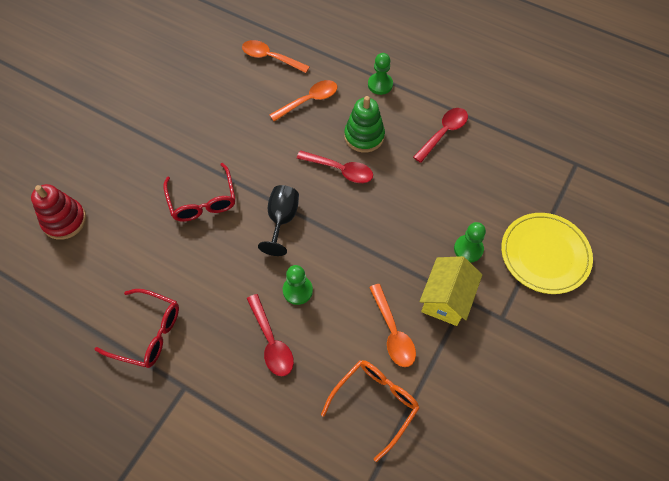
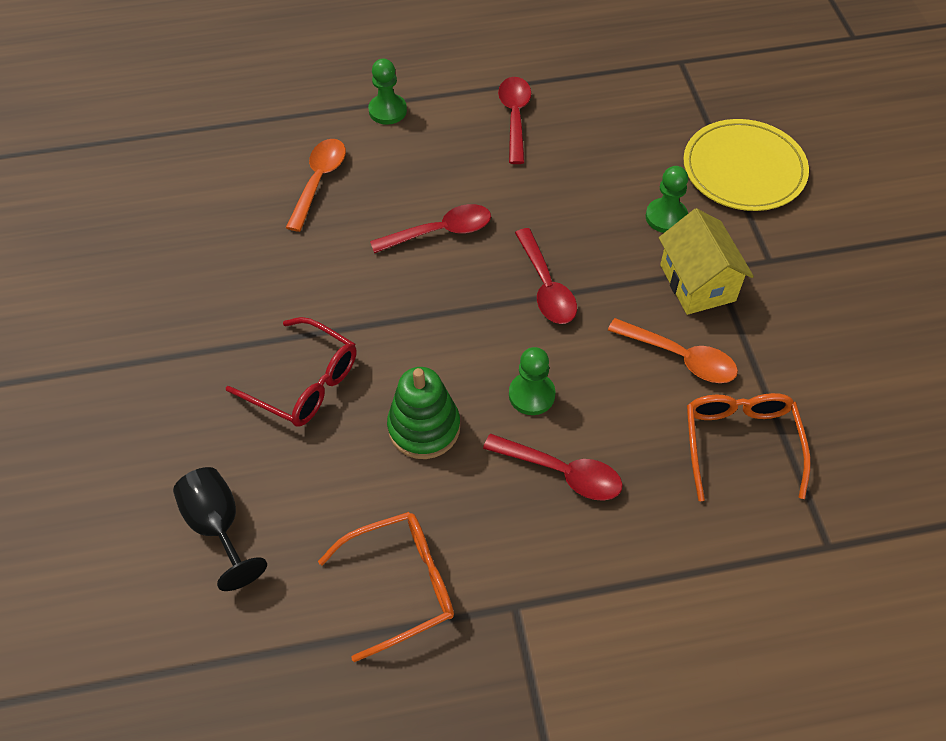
camera: 40 degrees left, 5 degrees down
(64, 221) = (131, 546): red stacking toy -> none
(148, 333) = (401, 585): red glasses -> orange glasses
(270, 58) = (215, 163): orange spoon -> none
(282, 220) = (429, 333): black goblet -> black goblet (218, 526)
(363, 239) = (546, 287): none -> red spoon
(364, 136) = (429, 177): green stacking toy -> green stacking toy (424, 427)

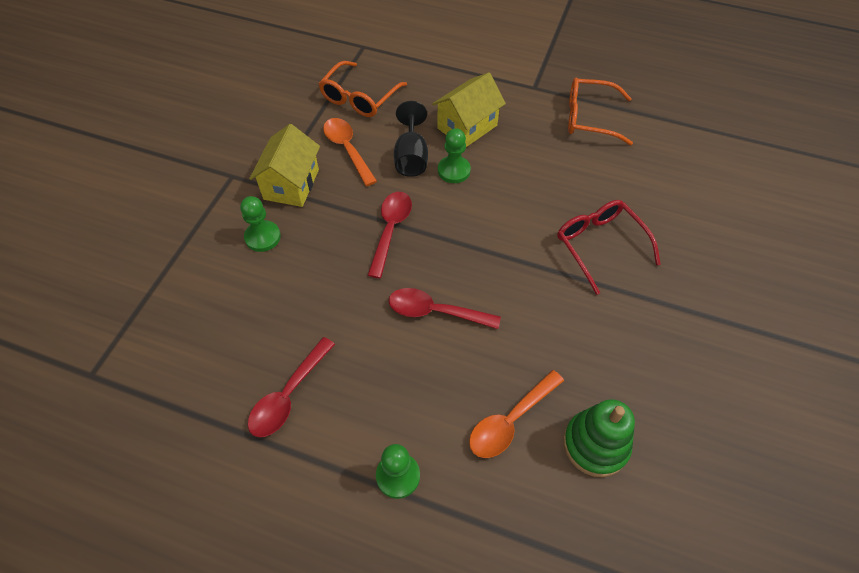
camera: 150 degrees left, 0 degrees up
(218, 526) = (687, 187): black goblet -> black goblet (411, 157)
(424, 427) = (533, 183): green stacking toy -> green stacking toy (595, 444)
(562, 472) = (467, 127): red spoon -> yellow house
(744, 169) = (169, 244): yellow plate -> none

